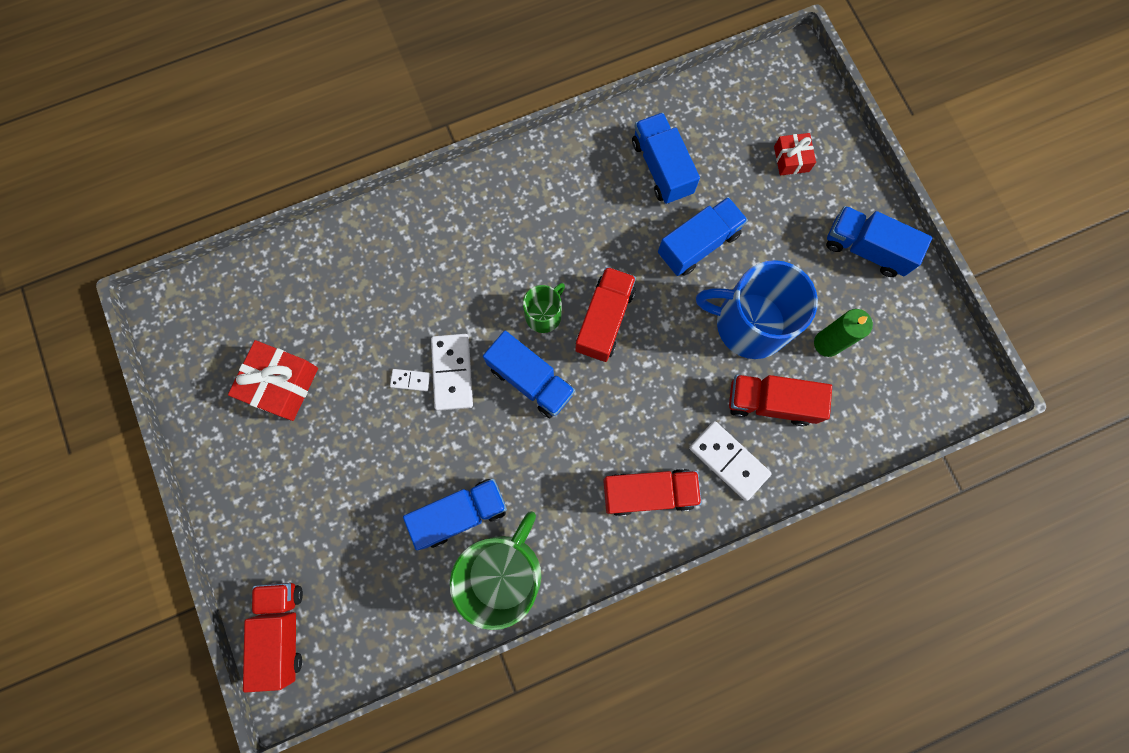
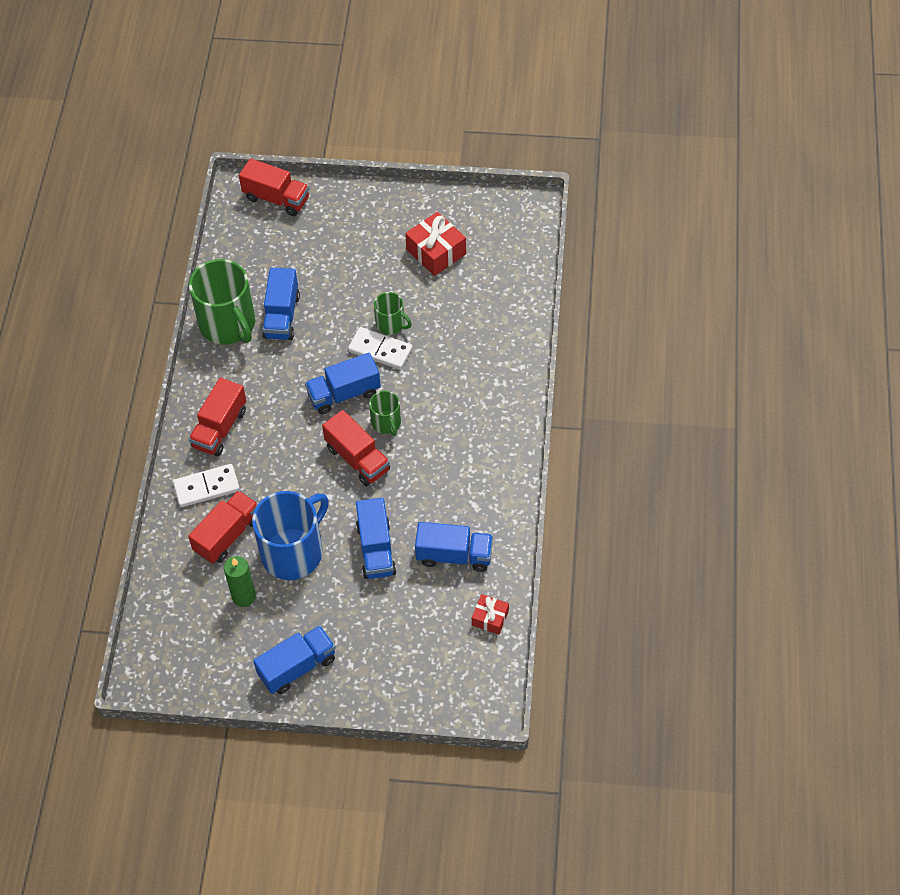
camera: 120 degrees right, 20 degrees down
(410, 380) = (391, 324): white domino -> green mug
(791, 159) = (405, 654): red gift -> red gift (490, 618)

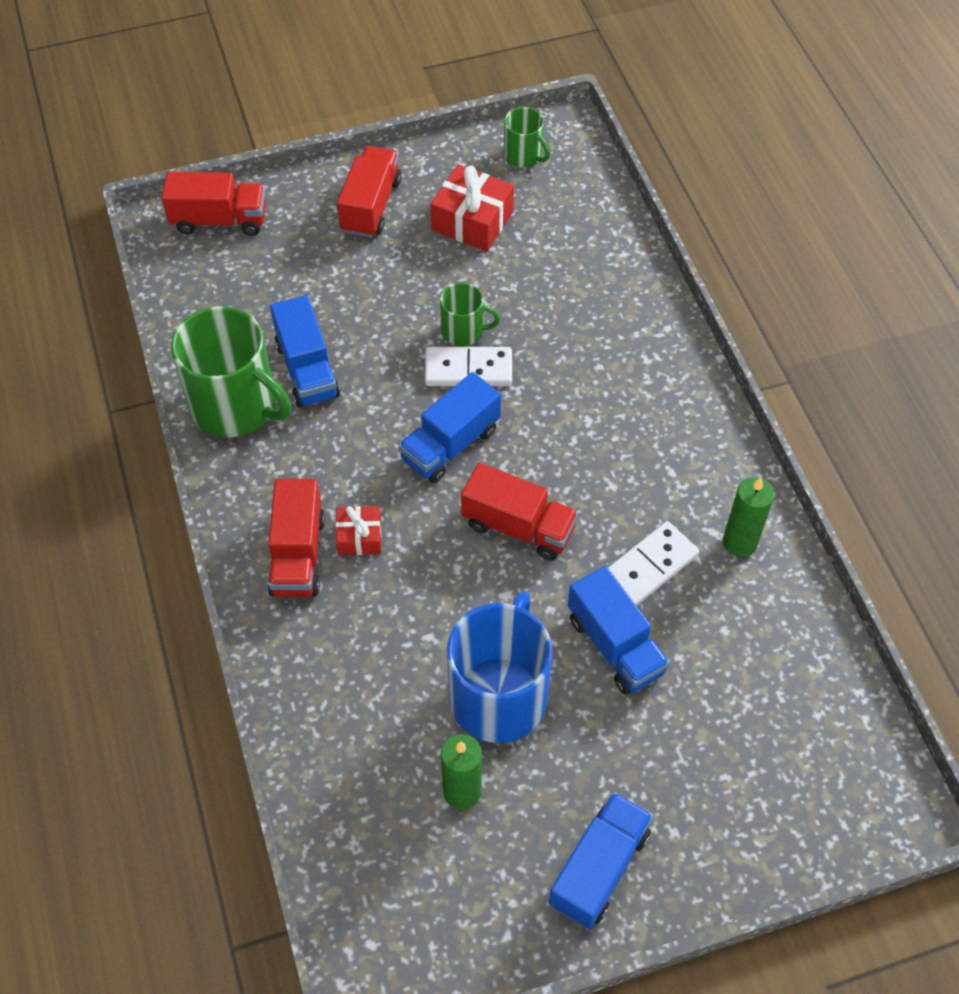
camera: 25 degrees left, 0 degrees up
(206, 487) = (321, 647): white domino -> white domino (649, 567)
(227, 535) = (389, 707): red truck -> red truck (371, 206)
(386, 423) = (531, 463): green mug -> green mug (524, 155)
(454, 555) = (727, 612): blue truck -> none
(487, 517) = (739, 542): none -> green candle
(490, 618) = (827, 682): red gift -> red gift (359, 537)

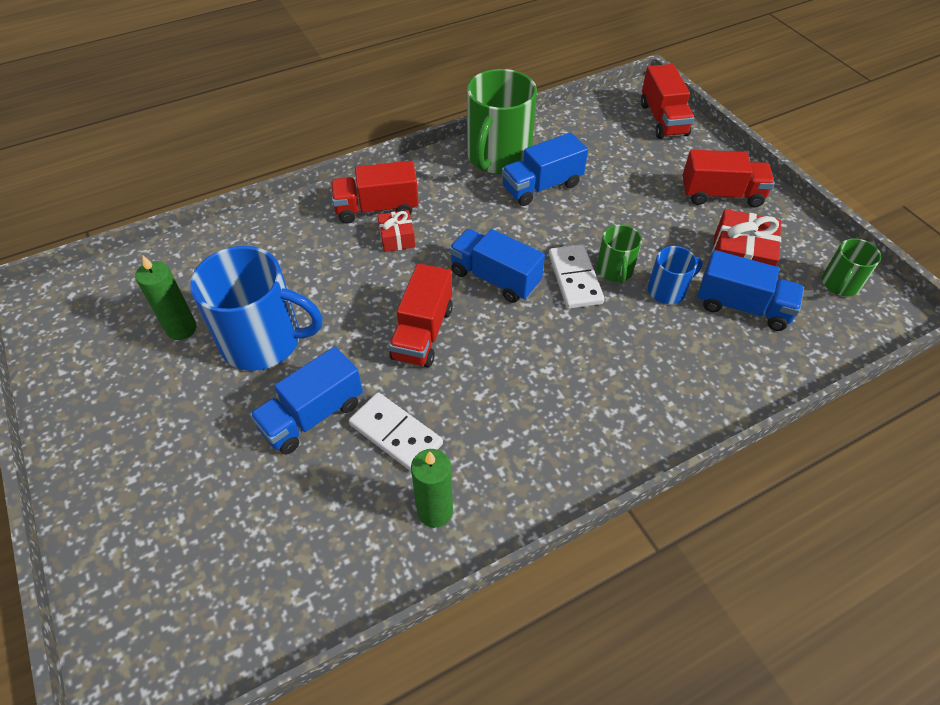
camera: 80 degrees right, 5 degrees down
(502, 293) = (667, 290): none -> blue mug
(599, 868) = (106, 426): blue truck -> blue truck (742, 306)

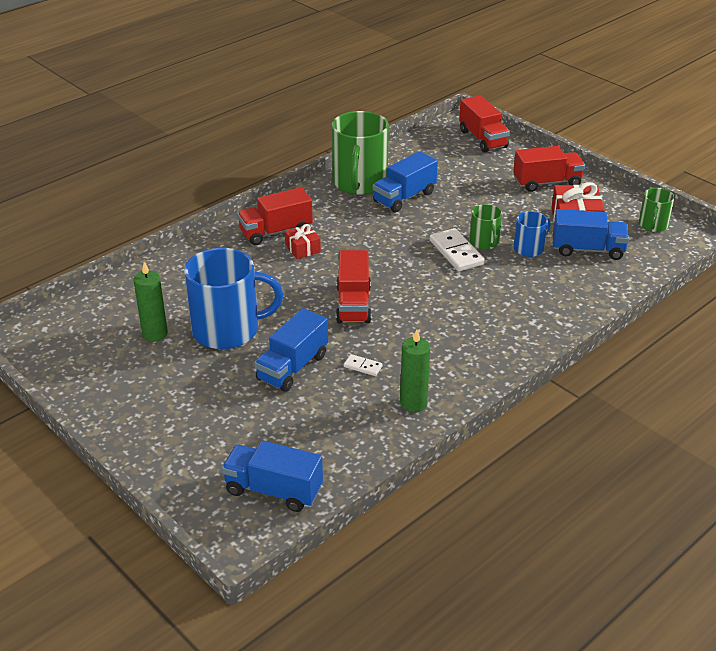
camera: 15 degrees left, 15 degrees down
(396, 434) = (363, 366): white domino -> white domino, size x0.51
(495, 278) = (394, 262): blue truck -> blue truck (273, 490)

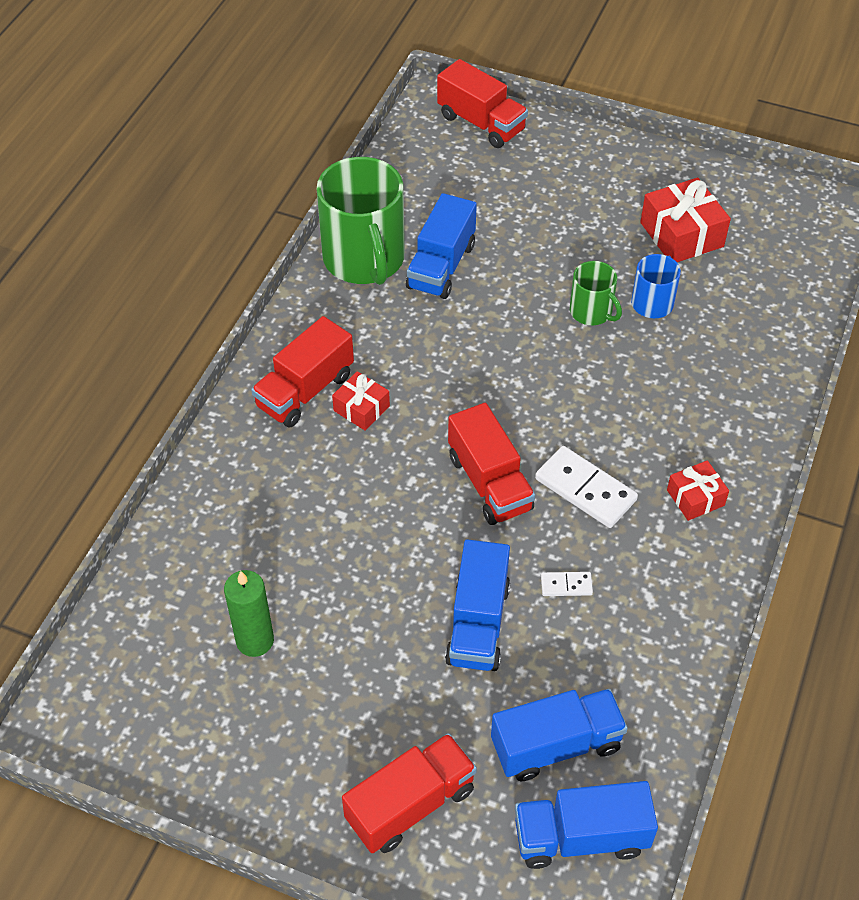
camera: 25 degrees left, 15 degrees up
(228, 330) = (351, 593): blue mug -> none
(413, 403) = (664, 621): green candle -> none
(456, 252) = (567, 342): white domino -> white domino (585, 489)
(483, 350) = (695, 498): none -> red gift
(547, 182) = (608, 177): red truck -> red truck (410, 804)
(587, 249) = (723, 279): blue truck -> blue truck (556, 745)
(653, 225) = (777, 209): green mug -> none

